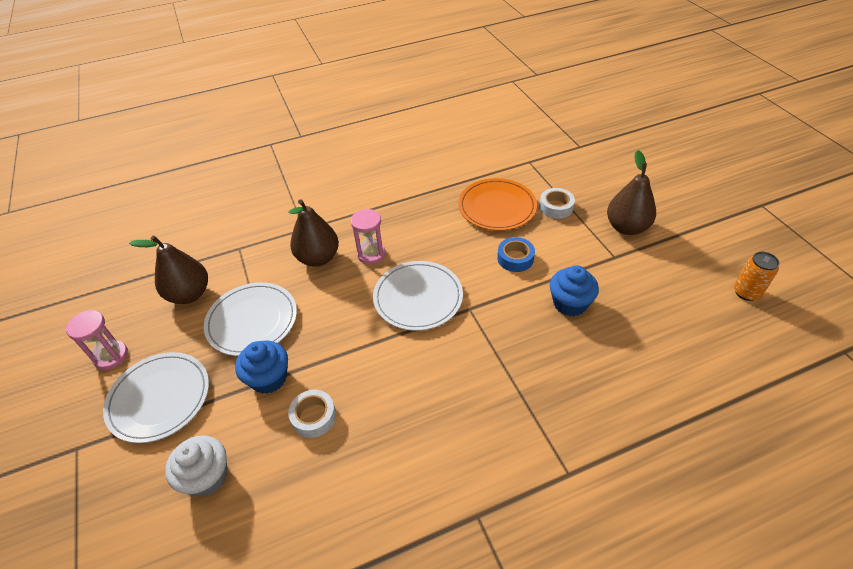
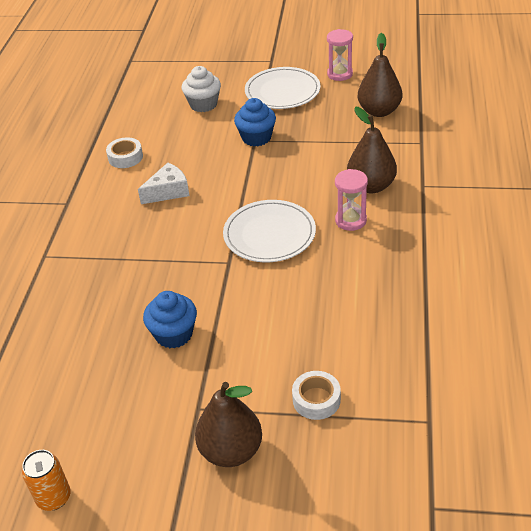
camera: 120 degrees right, 5 degrees down
(252, 321) = (322, 138): white plate -> none
(314, 417) = (204, 152): white tape -> white tape (125, 157)
(400, 413) = (168, 191): none -> white cheese
(497, 207) = (356, 343): orange plate -> none
(515, 258) = (263, 321): blue tape -> none

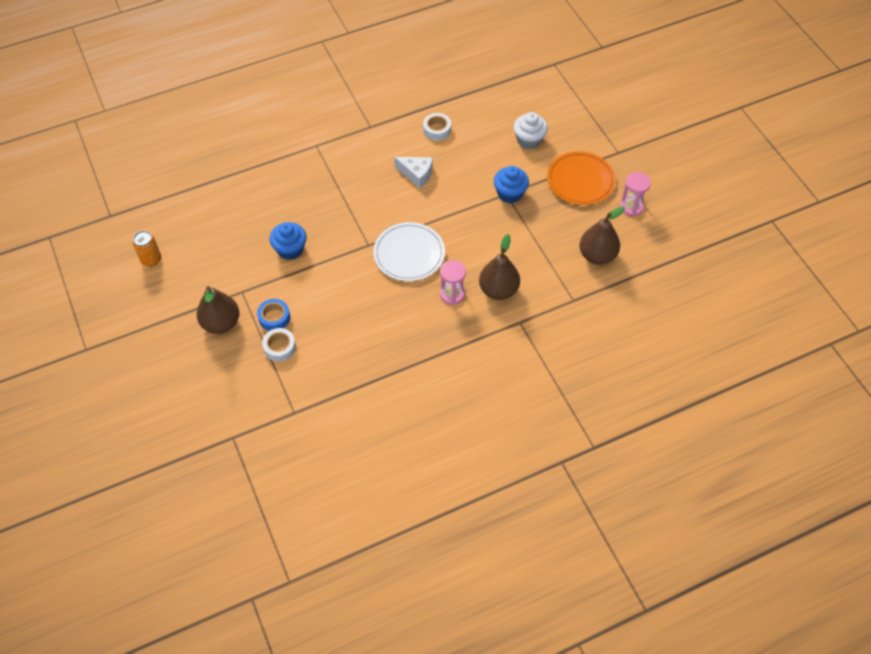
camera: 55 degrees right, 15 degrees up
(266, 388) = (274, 317): none -> blue tape
(282, 91) = (580, 180): white plate -> orange plate

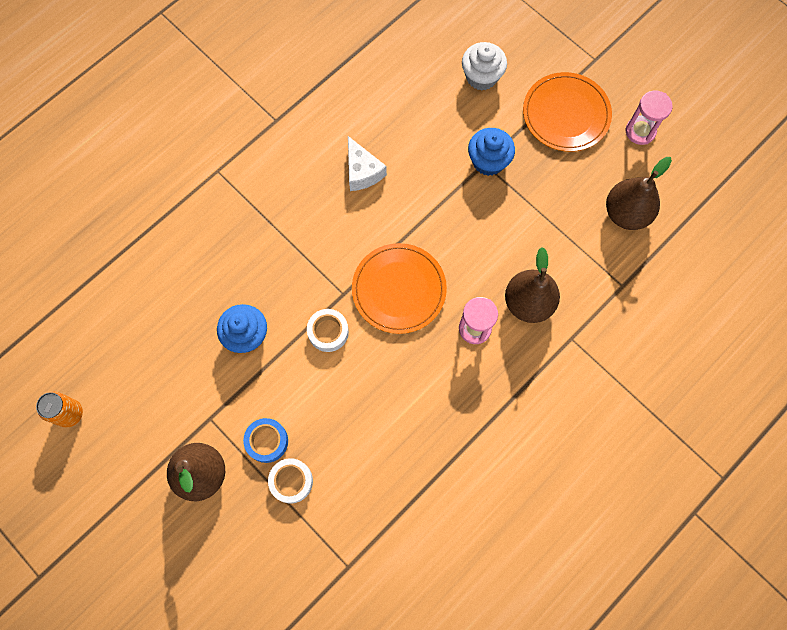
camera: 20 degrees left, 15 degrees up
(409, 254) = (399, 289): white plate -> orange plate
(416, 174) = (362, 171): white cheese -> white cheese turned 60 degrees clockwise
(437, 130) = (362, 98): white tape -> white tape (328, 332)

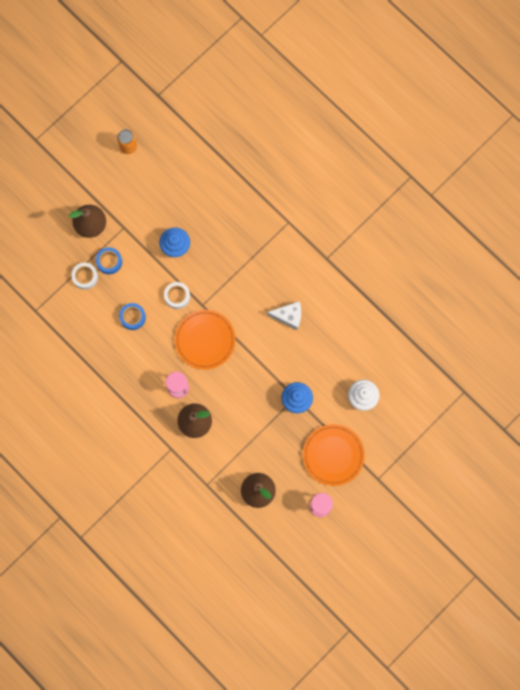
camera: 90 degrees right, 5 degrees up
(361, 401) = (132, 317): none -> blue tape
(362, 171) = (288, 316): white cheese -> white cheese turned 150 degrees counterclockwise

